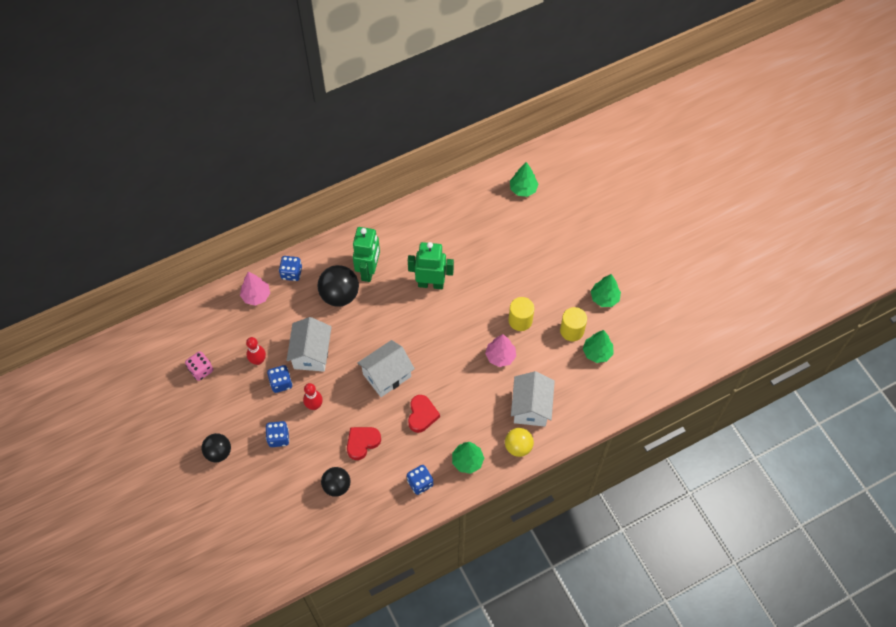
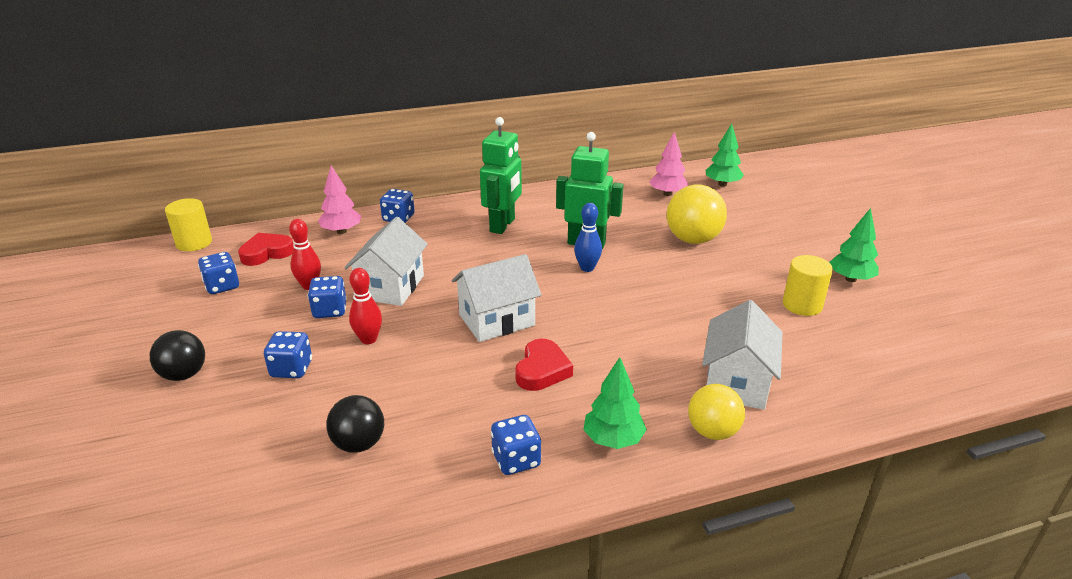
camera: 10 degrees right, 30 degrees down
(201, 370) = (222, 286): pink dice -> blue dice
(339, 295) = (455, 241): black ball -> none
(362, 443) = (428, 392): red heart -> red heart (266, 253)
(435, 313) = (587, 268): none -> blue bowling pin
(500, 356) = (684, 319): pink tree -> pink tree (667, 194)
(503, 268) = (693, 240): none -> yellow ball
(520, 320) = (717, 287): yellow cylinder -> yellow cylinder (194, 243)
(597, 352) = (848, 332): green tree -> none

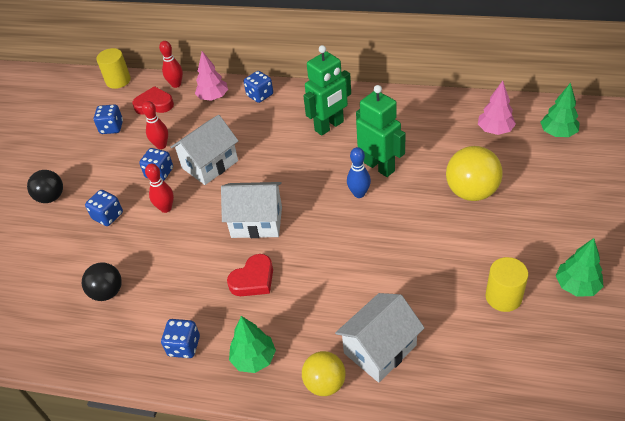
camera: 35 degrees right, 15 degrees up
(281, 230) = (176, 84): none -> red bowling pin

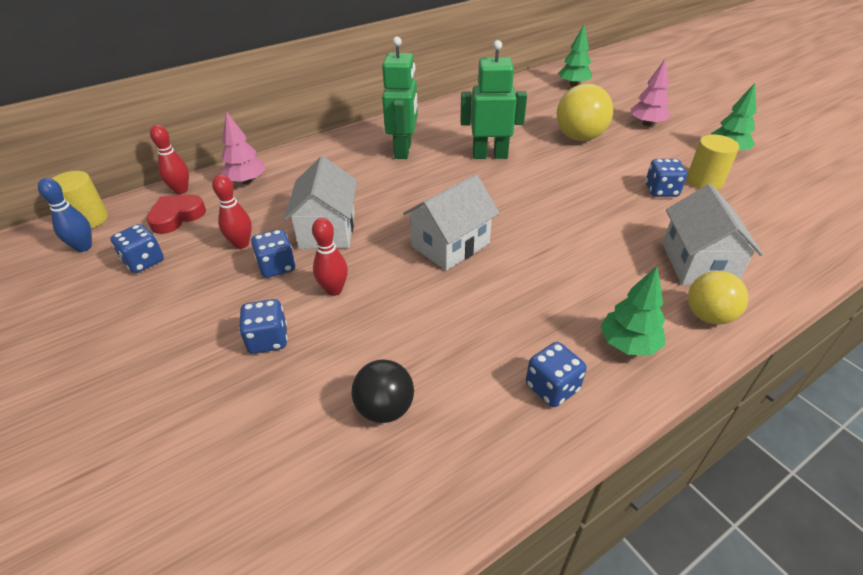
camera: 50 degrees left, 5 degrees down
(51, 197) = (147, 372): black ball -> none
(253, 280) = (522, 287): red heart -> none
(260, 95) = (298, 159): blue dice -> blue dice (661, 191)
(359, 193) = (504, 179): blue bowling pin -> blue bowling pin (83, 247)
(495, 130) = (533, 99): pink tree -> pink tree (646, 124)

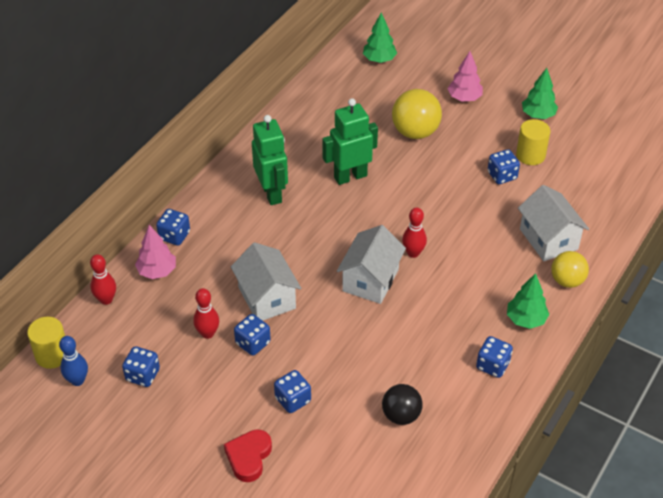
camera: 25 degrees left, 5 degrees up
(176, 217) = (129, 327): red heart -> red heart (249, 457)
(287, 160) = (174, 236): none -> blue dice
(334, 290) = (310, 347): red bowling pin -> red bowling pin (413, 253)

